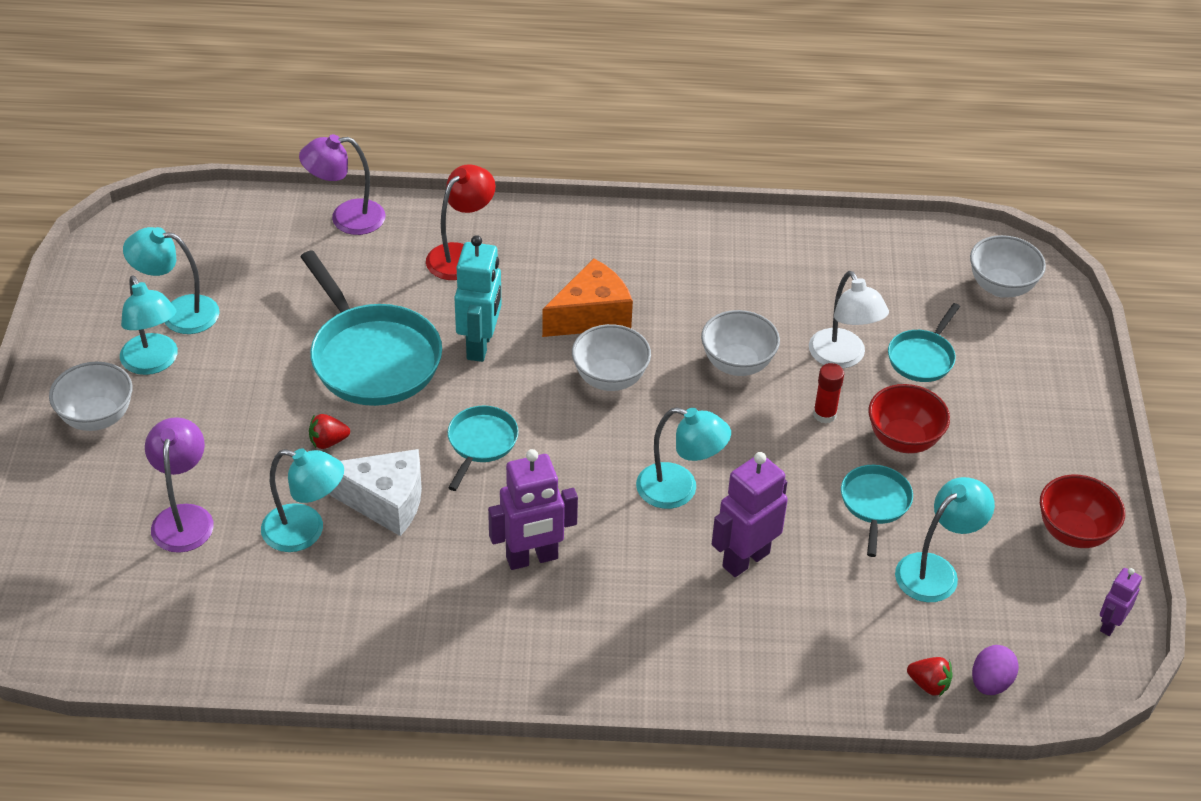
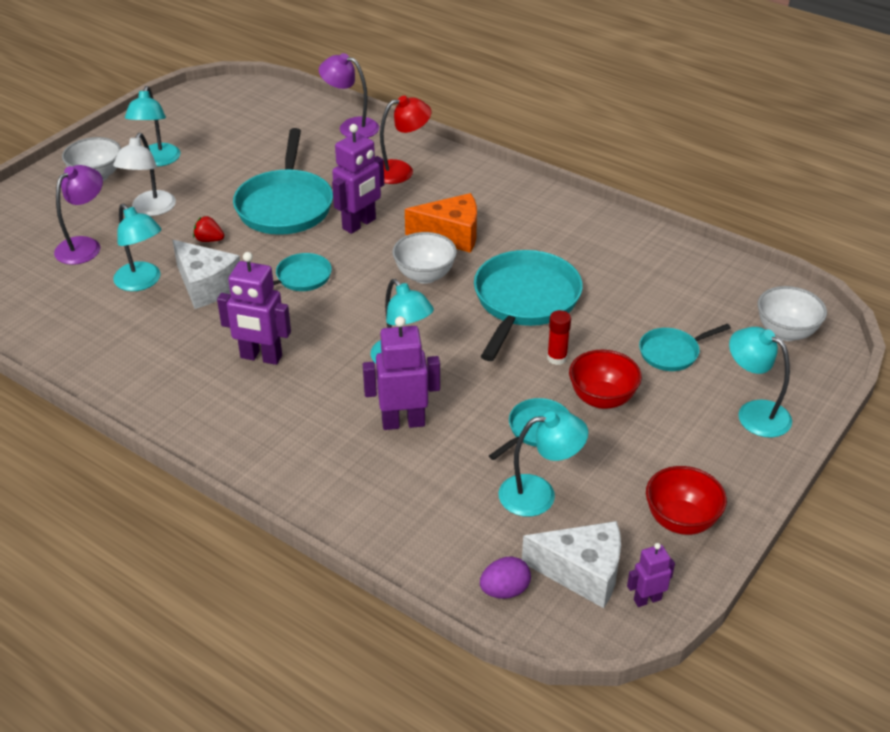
camera: 35 degrees right, 5 degrees down
(178, 313) = (199, 141): turquoise lamp -> turquoise lamp (754, 413)
(480, 345) = (359, 224): turquoise robot -> purple robot
(737, 364) = (524, 302): white bowl -> turquoise pan
(842, 357) = (608, 328): white lamp -> white lamp (150, 209)
(929, 684) = (454, 567): red strawberry -> none
(1038, 628) = (582, 572): none -> white cheese

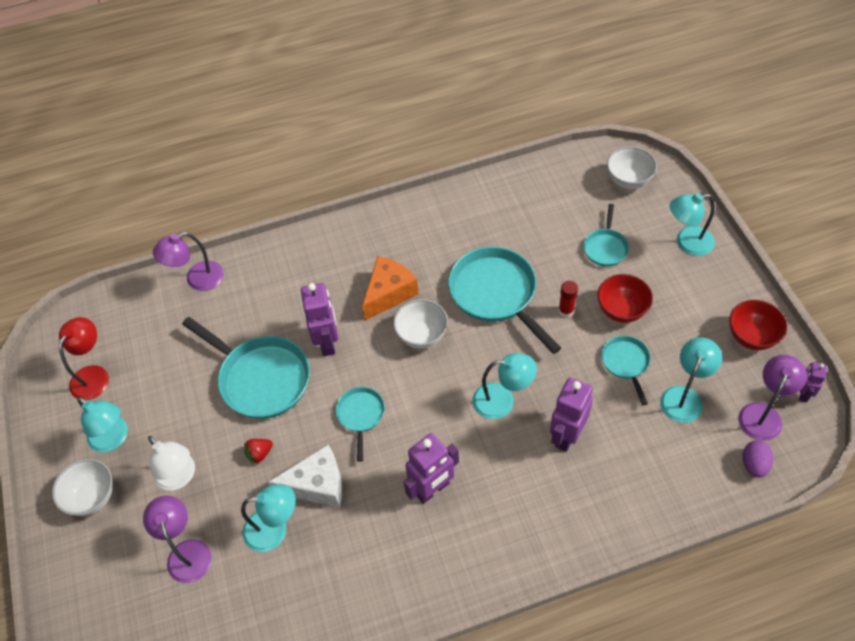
camera: 50 degrees left, 15 degrees up
(401, 171) = (285, 280): red lamp -> red lamp (93, 375)
(582, 572) = (763, 414): white cheese -> purple lamp

